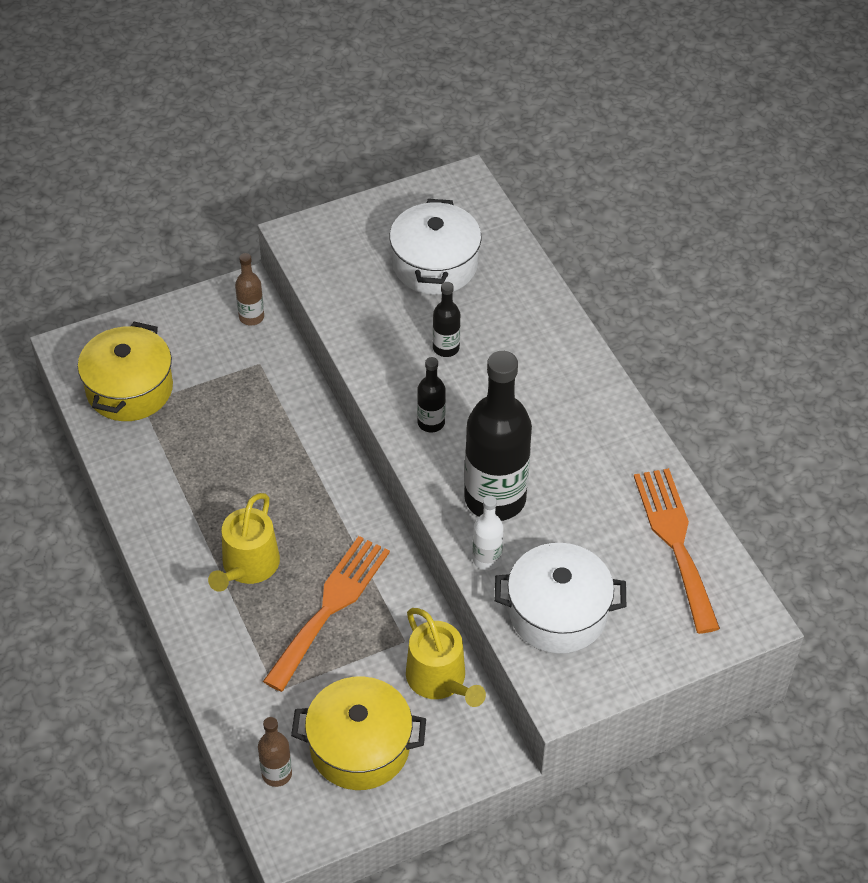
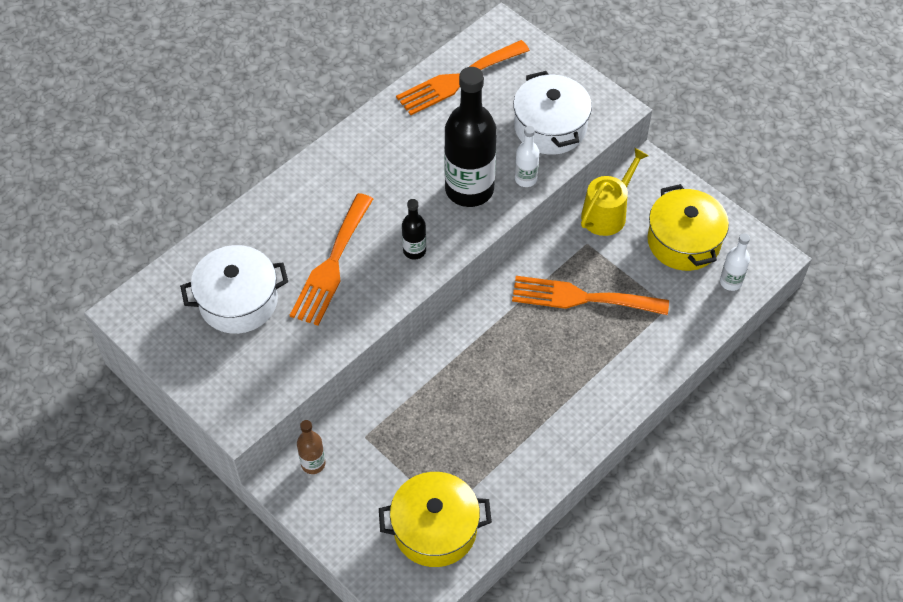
camera: 110 degrees left, 5 degrees up
(248, 566) = (573, 365): yellow watering can -> none
(277, 774) = (730, 282): brown bottle -> white bottle
(446, 348) = (332, 264): black bottle -> orange fork

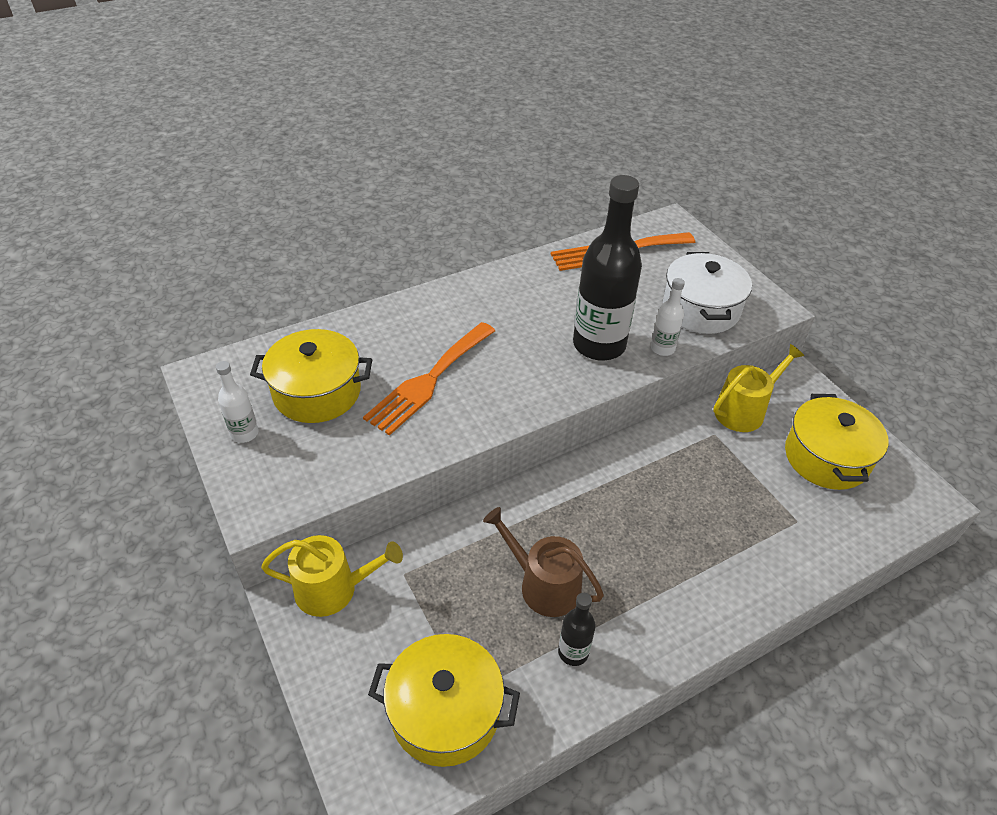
camera: 15 degrees right, 10 degrees down
(238, 301) = (317, 392): white pot -> yellow pot
(313, 464) = (333, 589): brown bottle -> yellow watering can
(414, 251) = (521, 387): black bottle -> black bottle (573, 652)
(479, 415) = (543, 585): none -> brown watering can
(581, 298) = (697, 487): orange fork -> none
(730, 282) = (877, 513): white bottle -> white bottle (244, 433)

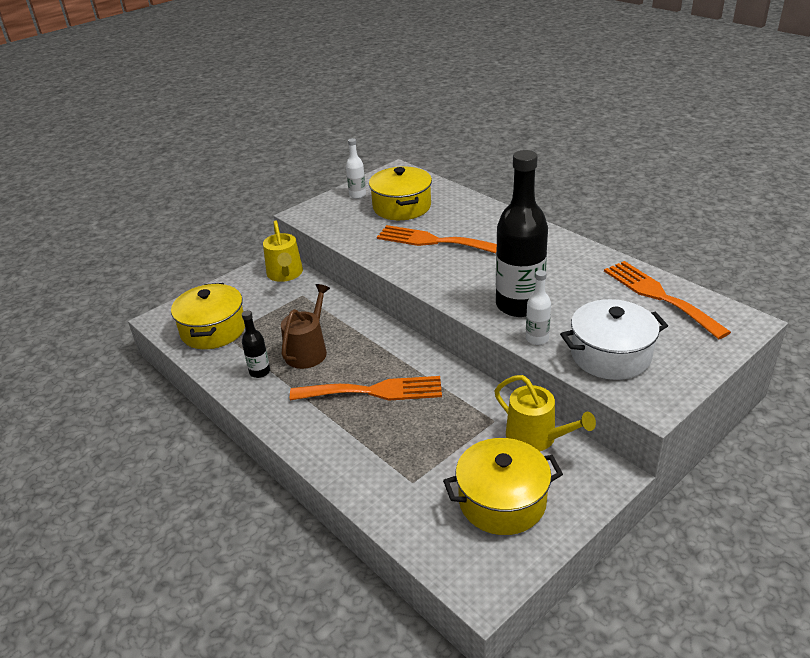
camera: 80 degrees right, 10 degrees down
(646, 526) = (374, 391): none -> orange fork

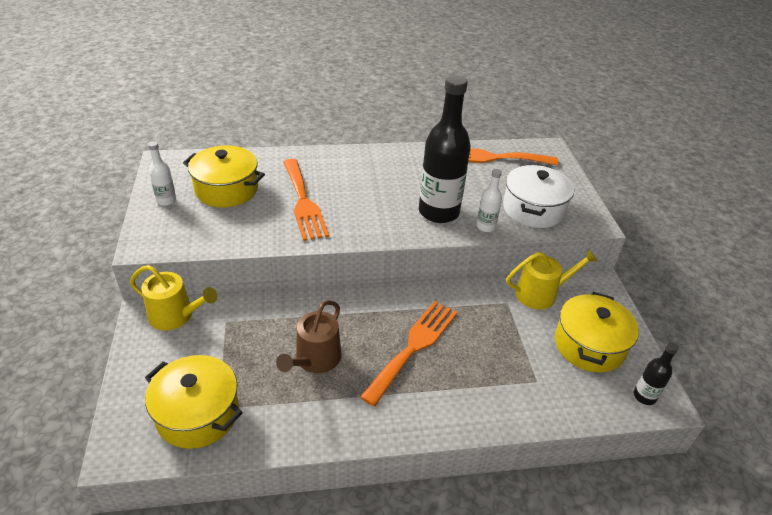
camera: 60 degrees left, 5 degrees up
(259, 372) = (308, 409): black bottle -> black bottle (644, 396)
(308, 350) = (315, 359): brown watering can -> brown watering can turned 120 degrees counterclockwise
(434, 241) = (303, 202): orange fork -> orange fork turned 75 degrees counterclockwise

